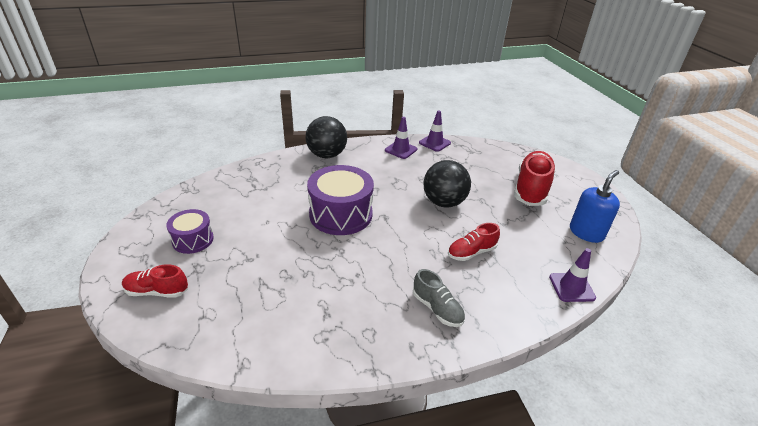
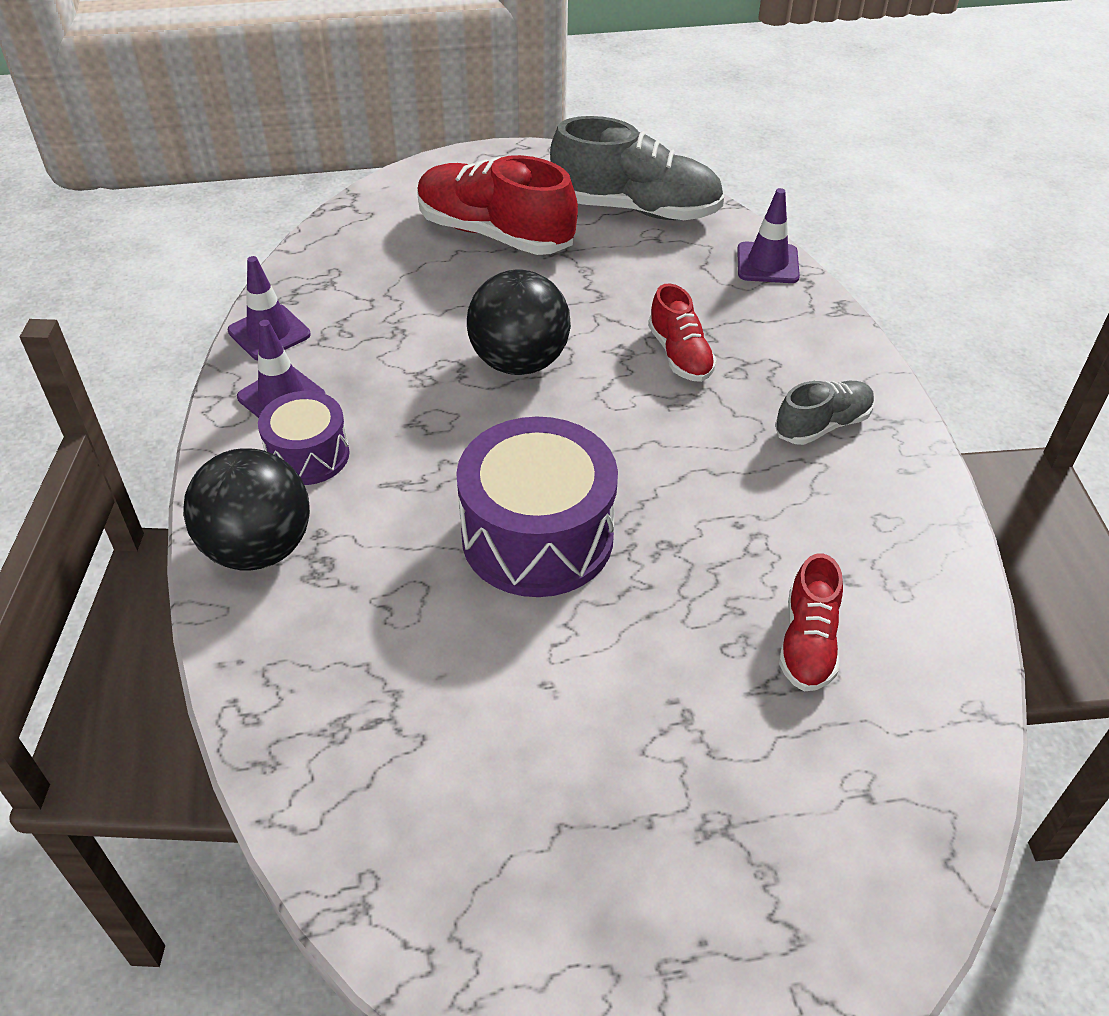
camera: 80 degrees left, 10 degrees up
(157, 291) = (797, 906): red shoe -> red shoe (808, 642)
(193, 240) = (606, 852): purple drum -> purple drum (308, 455)
(586, 233) = (635, 209): blue soap dispenser -> grey shoe

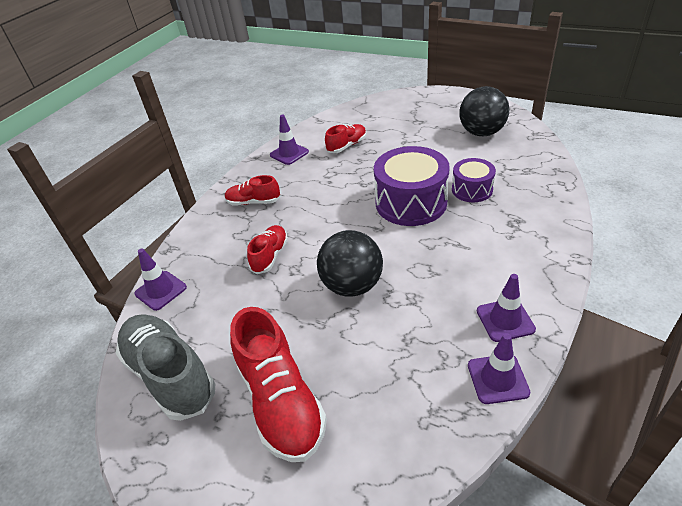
camera: 140 degrees left, 5 degrees down
(258, 548) = (542, 239): black ball -> black ball (481, 133)
(308, 455) = (501, 276): purple drum -> purple drum (472, 190)
(822, 425) = (253, 202): grey shoe -> red shoe
(907, 563) = (289, 153): none -> purple traffic cone

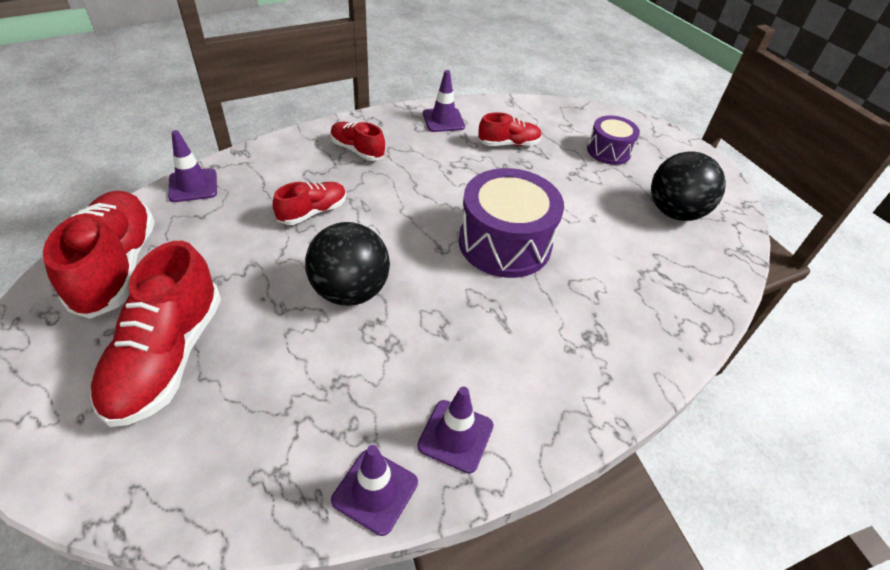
camera: 25 degrees right, 5 degrees up
(170, 375) = (117, 267): grey shoe -> red shoe
(472, 190) = (587, 270): purple drum -> purple drum (608, 151)

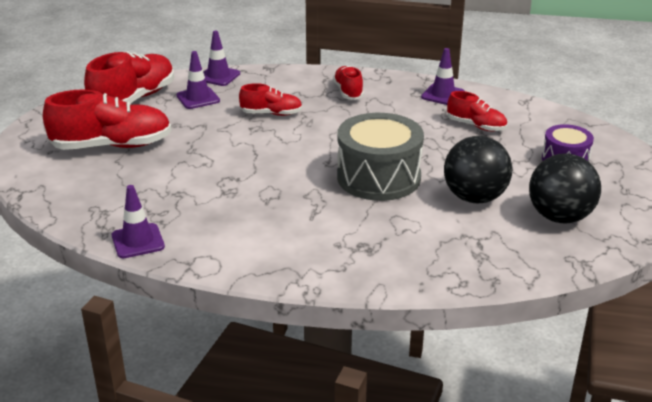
camera: 45 degrees right, 15 degrees down
(168, 356) = (112, 146): red shoe -> red shoe turned 150 degrees counterclockwise
(350, 291) = (240, 159): black ball -> black ball (474, 198)
(455, 436) = (208, 243): purple traffic cone -> purple traffic cone (198, 98)
(504, 243) = (378, 177): purple drum -> grey drum

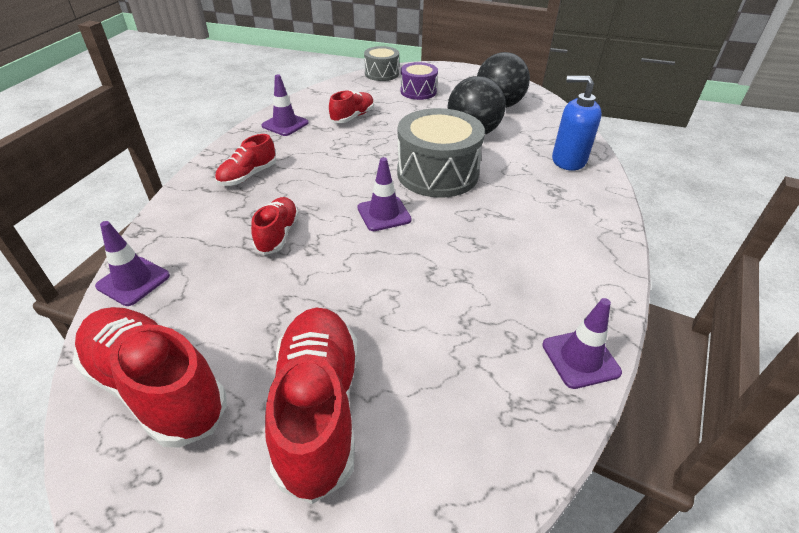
camera: 85 degrees left, 10 degrees up
(198, 98) = (196, 304): purple traffic cone -> purple traffic cone (384, 214)
(348, 92) = (248, 176): red shoe -> red shoe turned 45 degrees counterclockwise
(435, 261) = (568, 160): none -> blue soap dispenser
(601, 134) = (381, 74): none -> grey drum

